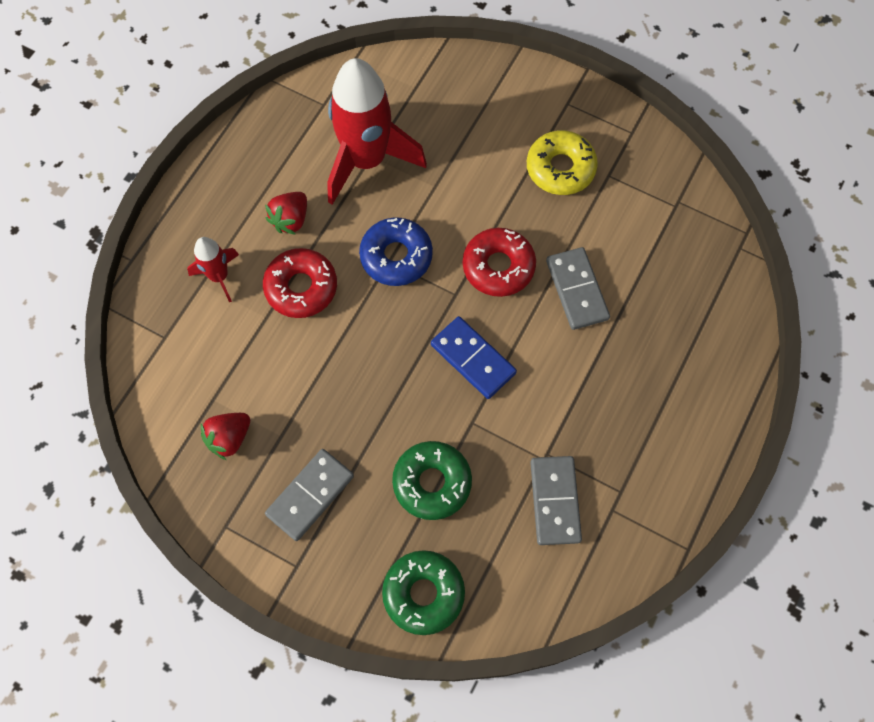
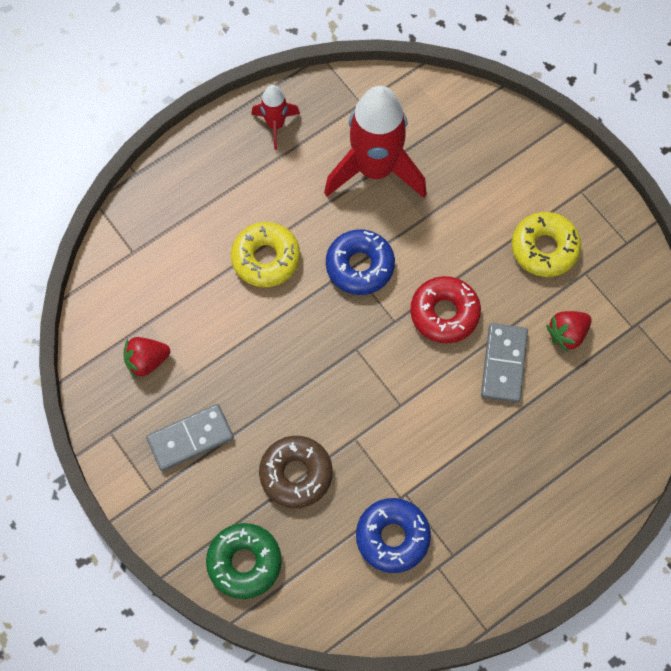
camera: 25 degrees right, 0 degrees up
(219, 276) = (201, 219): red rocket -> red rocket (275, 125)
(290, 219) = (285, 195): red strawberry -> red strawberry (567, 334)
(301, 287) = (266, 258): red donut -> yellow donut
(432, 483) = (296, 474): green donut -> brown donut
(473, 359) = (382, 384): blue domino -> none
(555, 501) = (392, 537): grey domino -> blue donut

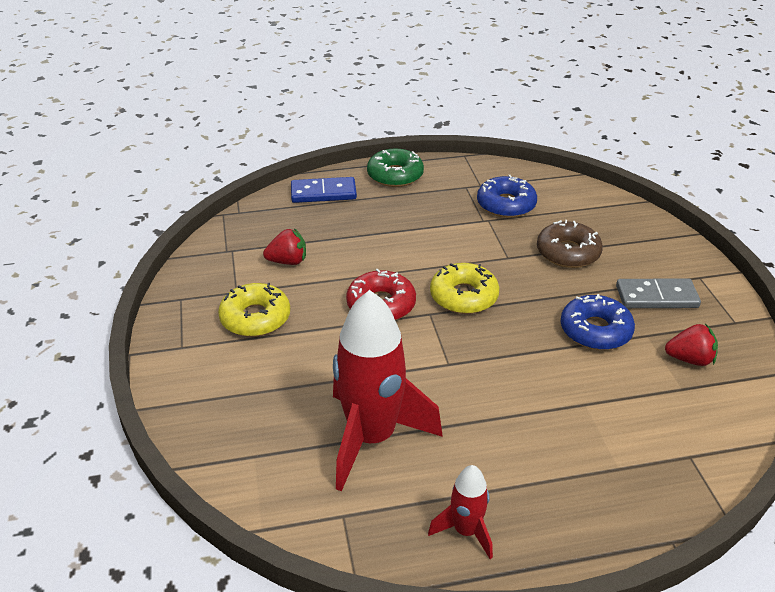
camera: 155 degrees left, 30 degrees down
(244, 562) = (628, 223): green donut -> green donut (395, 175)
(266, 258) = (535, 399): yellow donut -> yellow donut (464, 296)
(360, 266) = (439, 362): blue donut -> blue donut (595, 330)
(503, 364) = (355, 261): grey domino -> none
(606, 466) = (323, 193): none -> blue domino

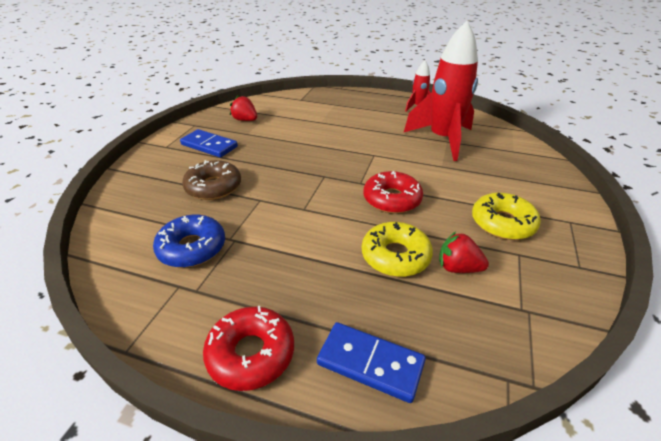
camera: 150 degrees left, 0 degrees up
(395, 175) = (251, 353): green donut -> red donut
(464, 296) = (326, 184): yellow donut -> yellow donut (395, 256)
(595, 330) = (271, 143): blue donut -> none
(656, 297) = (209, 146): grey domino -> blue domino

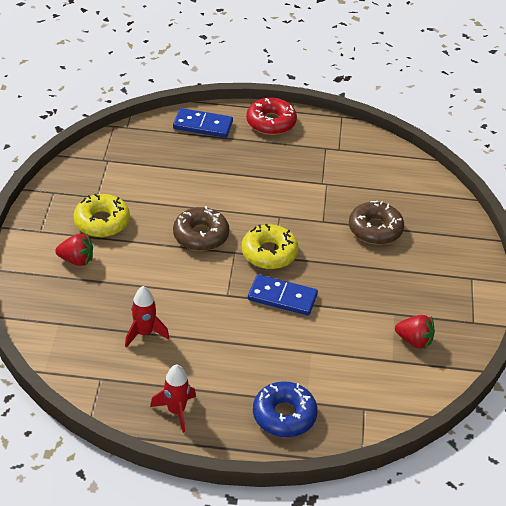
camera: 165 degrees right, 5 degrees up
(192, 248) = (349, 173): blue donut -> blue donut (284, 415)
(209, 146) = (423, 285): blue domino -> blue domino (282, 297)
(392, 199) = (201, 235): red donut -> brown donut
(395, 256) = (193, 184): yellow donut -> yellow donut (269, 253)
(442, 140) = (144, 333): red rocket -> red rocket, size x0.49
(458, 268) = (146, 181): red strawberry -> red strawberry (76, 260)

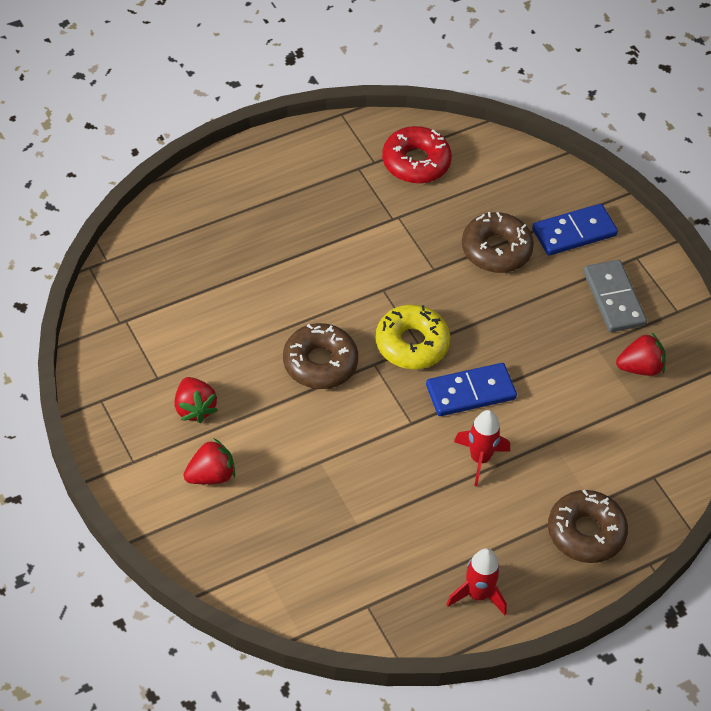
camera: 35 degrees left, 10 degrees up
(102, 222) = (194, 408): yellow donut -> red strawberry
(144, 333) = (366, 523): red rocket -> red rocket (479, 459)
(202, 125) = (195, 210): blue domino -> blue domino (574, 232)
(271, 122) = (269, 164): red donut -> red donut (416, 162)
(284, 415) = (586, 532): blue donut -> brown donut
(432, 293) = (614, 298): none -> grey domino

